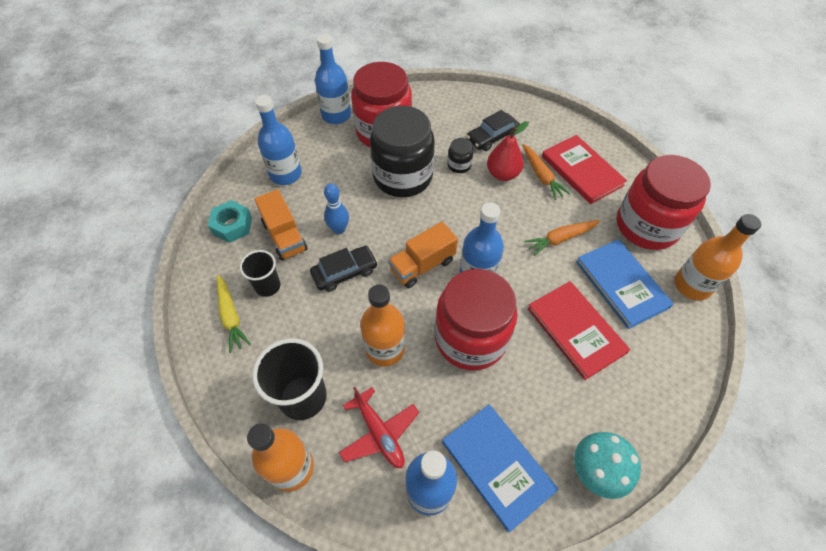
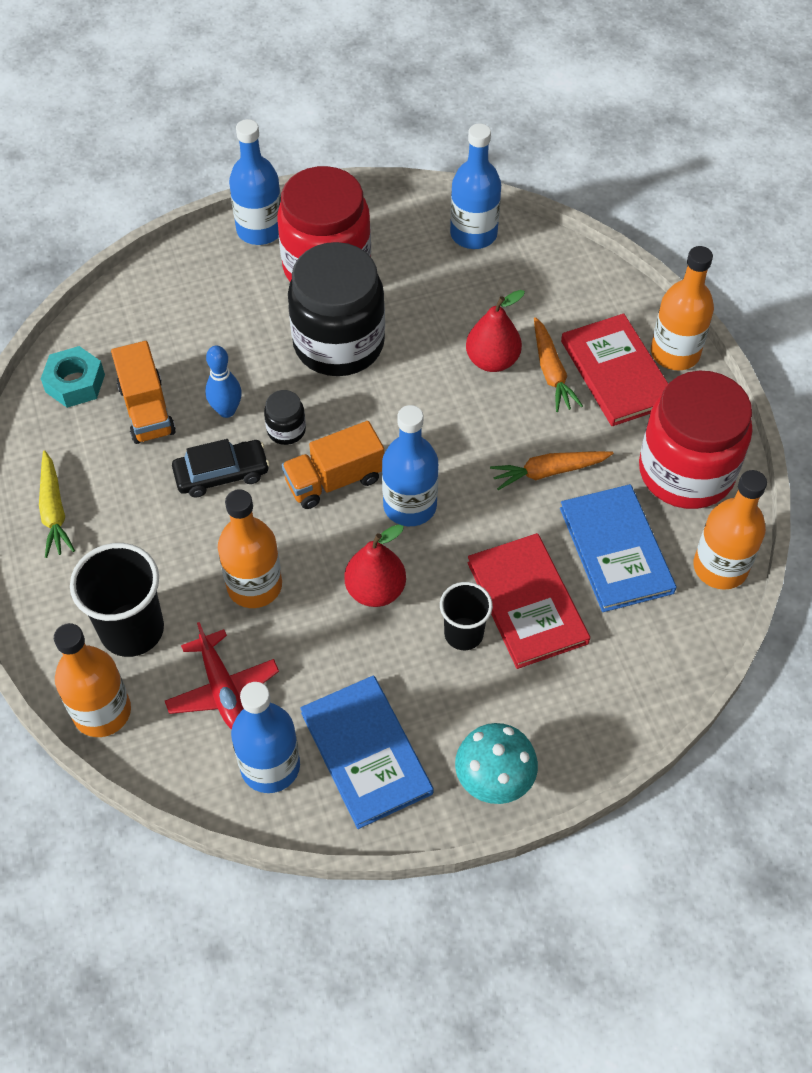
camera: 10 degrees right, 0 degrees up
(267, 286) = (110, 477): black cup -> black cup (463, 634)
(285, 174) = (165, 316): blue bottle -> blue bottle (473, 234)
(459, 165) = (429, 337): black jar -> black jar (286, 430)
(470, 338) = (375, 590): red jar -> red pear
(492, 137) = (493, 298): black car -> none
(612, 154) = (675, 353): none -> orange bottle

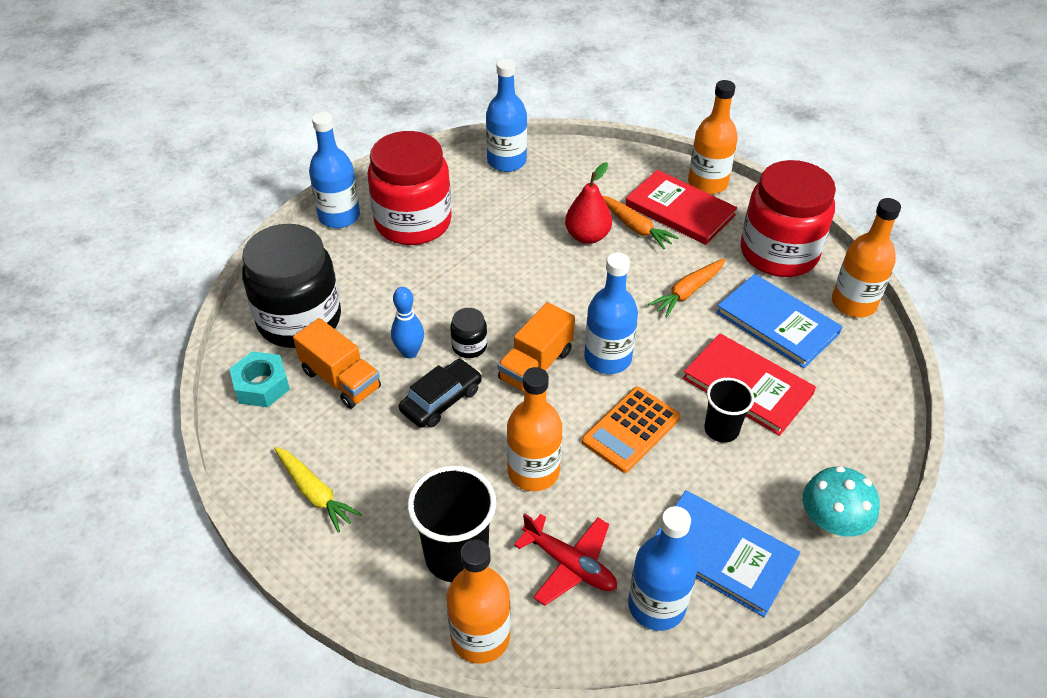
camera: 30 degrees left, 10 degrees down
(339, 344) = (463, 270): black jar -> black jar (299, 320)
(375, 590) = (631, 430): red pear -> orange calculator

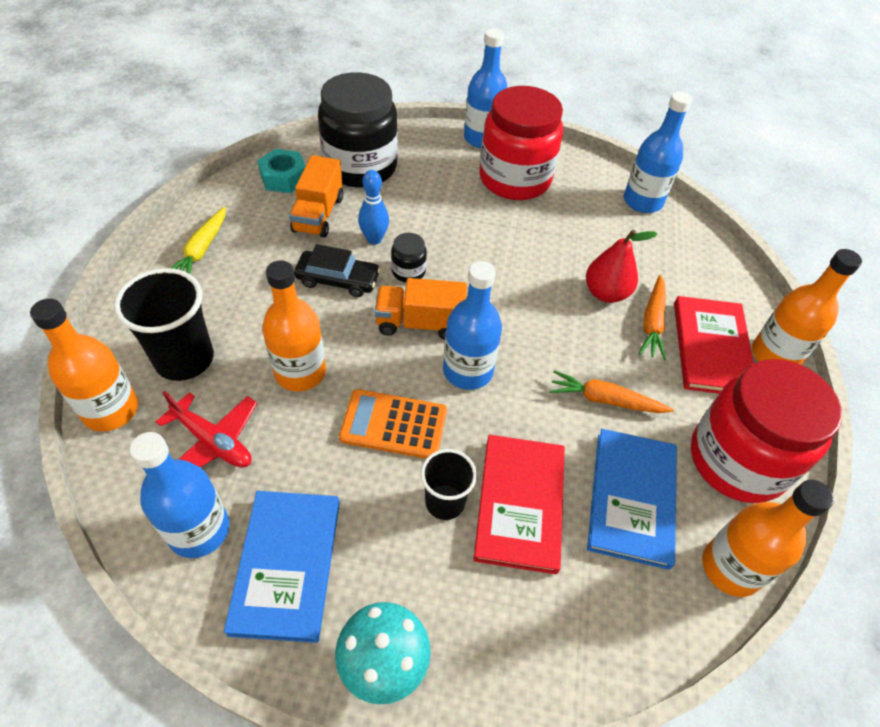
camera: 55 degrees right, 5 degrees up
(570, 564) = (213, 441): red plane -> red plane turned 60 degrees counterclockwise

